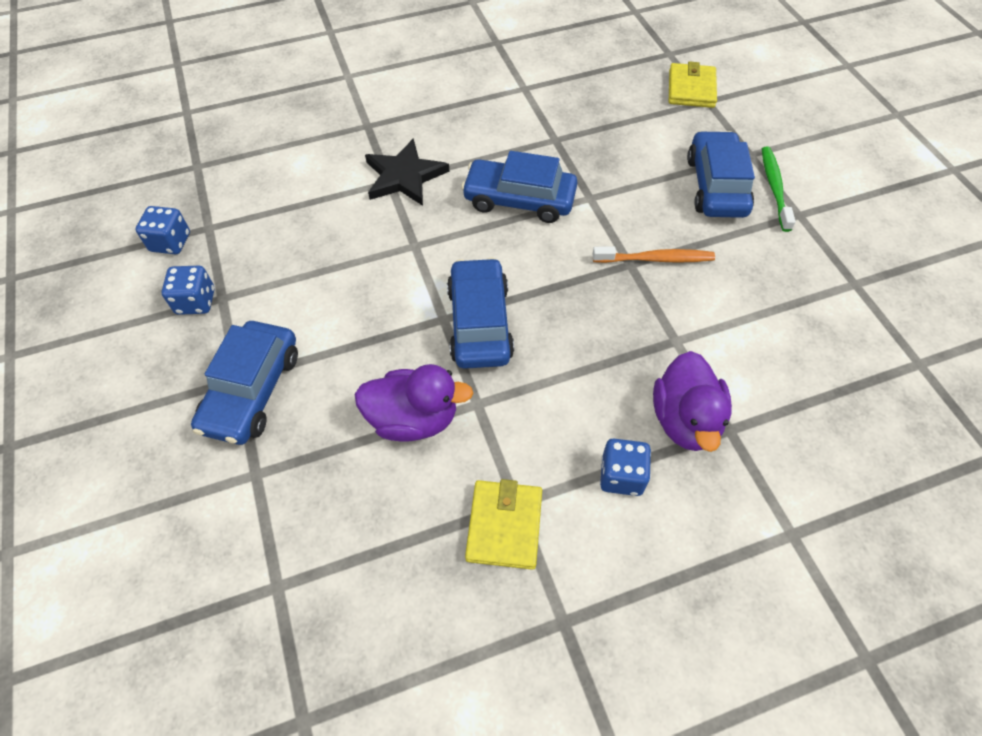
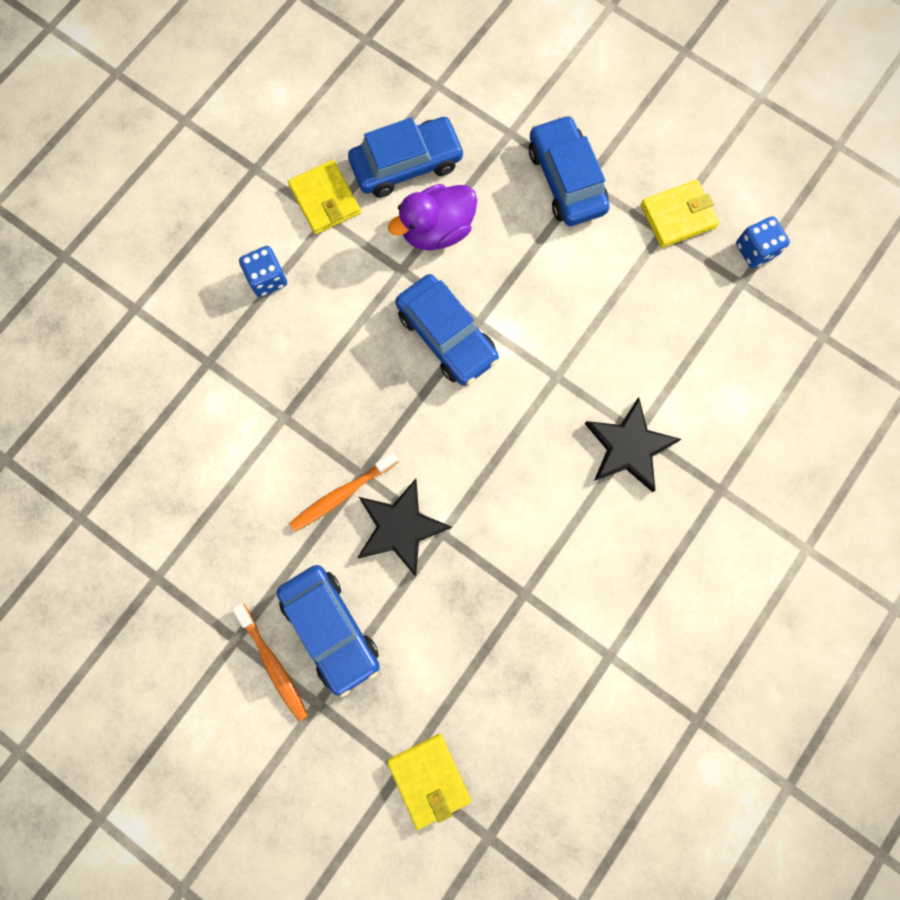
camera: 145 degrees right, 20 degrees up
(196, 301) = (678, 216): blue dice -> yellow wallet
(519, 200) = (504, 487): blue car -> blue car (406, 164)
(621, 216) = (400, 528): none -> black star
(685, 420) = (243, 350): purple duck -> none
(774, 188) = (273, 664): green toothbrush -> orange toothbrush

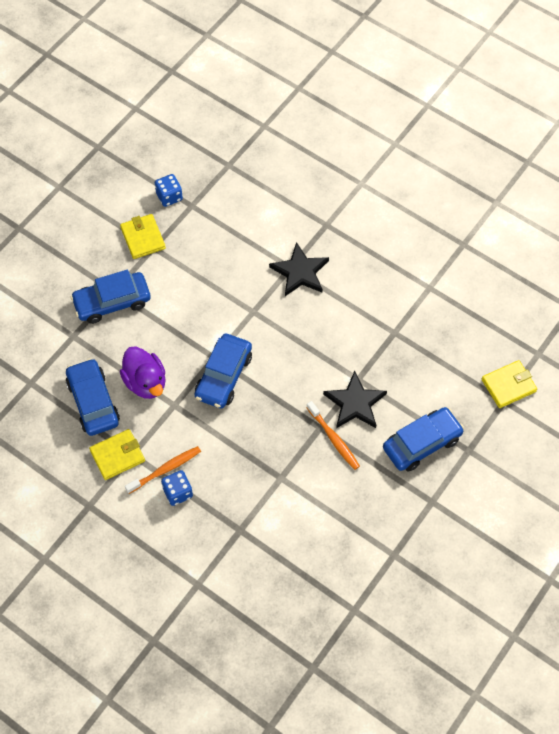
camera: 90 degrees left, 15 degrees down
(273, 664) = (446, 477): orange toothbrush -> orange toothbrush (165, 469)
(446, 336) = (223, 376): blue car -> blue car turned 150 degrees clockwise

